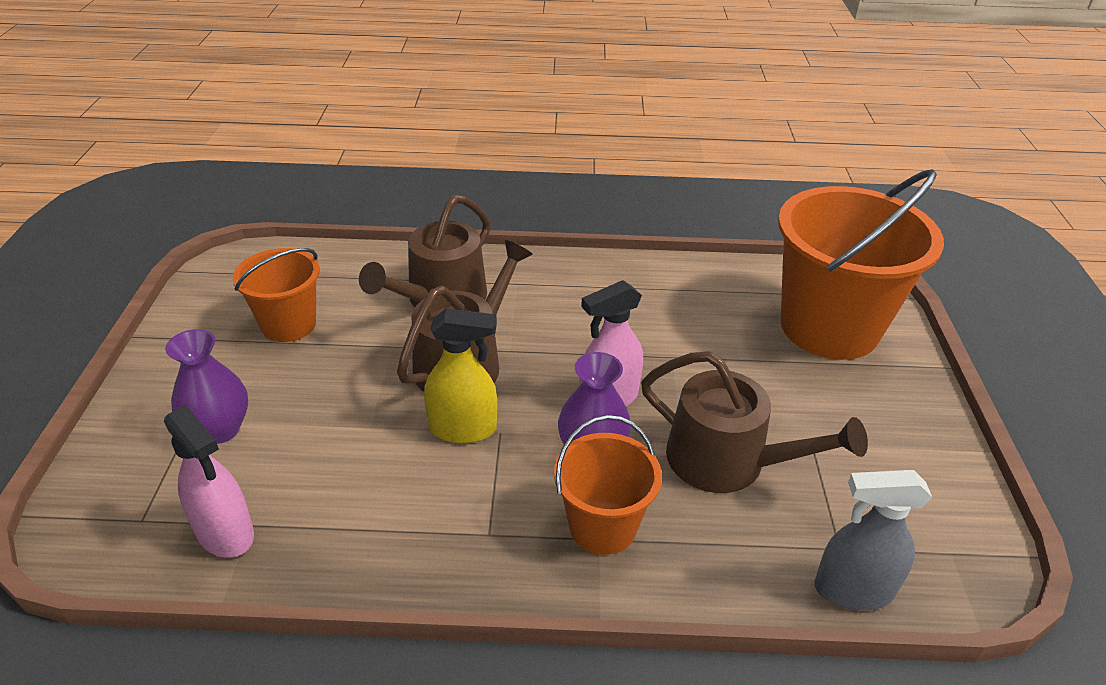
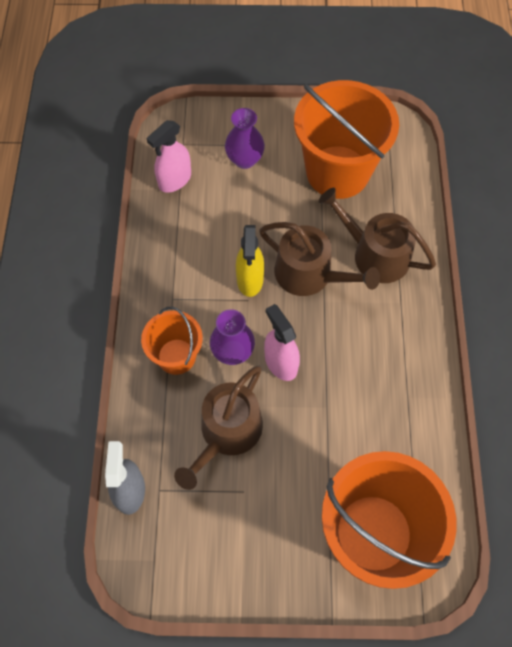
camera: 90 degrees right, 25 degrees up
(289, 324) = (337, 172): orange bucket -> orange bucket, size x1.85

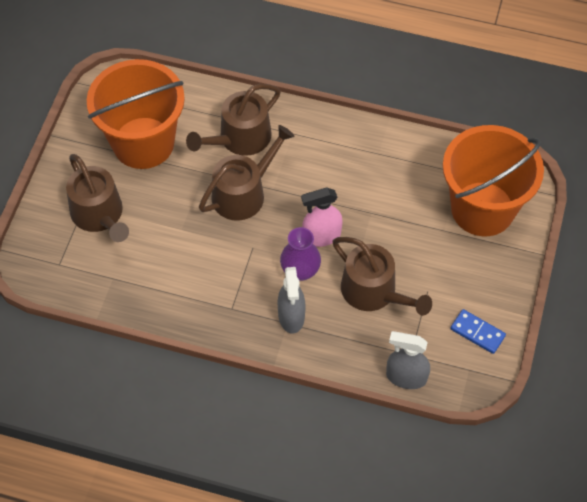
camera: 75 degrees left, 5 degrees down
(174, 180) = (100, 280): pink spray bottle -> none
(176, 356) = (291, 316): orange bucket -> grey spray bottle
(203, 561) = (477, 332): none -> blue domino
(245, 159) = (99, 215): purple vase -> brown watering can
(250, 279) = (232, 241): yellow spray bottle -> none

